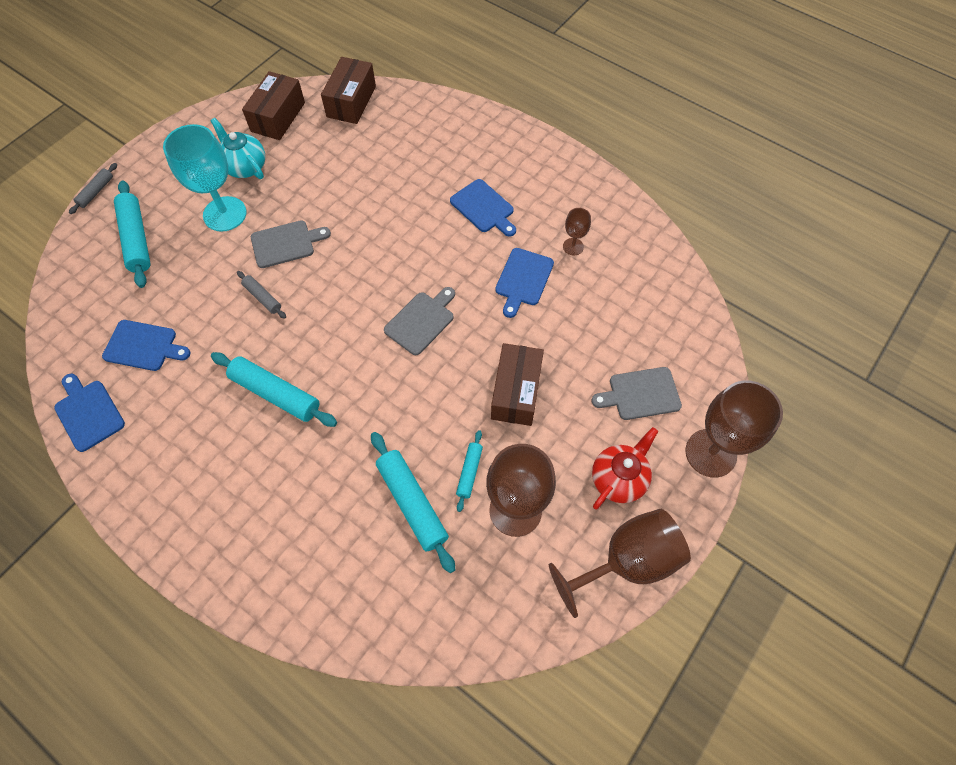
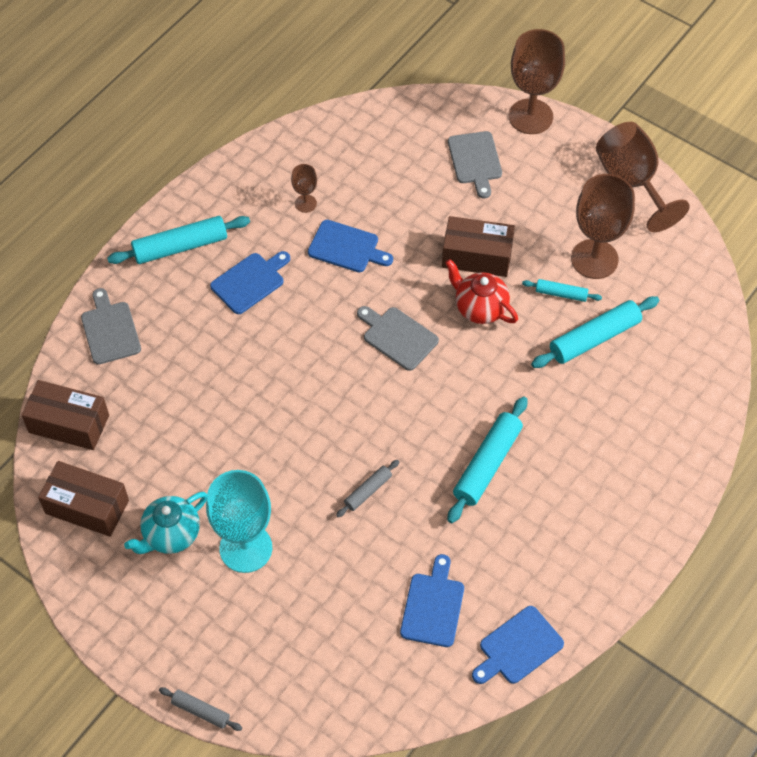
camera: 90 degrees left, 5 degrees down
(136, 239) = (280, 644): turquoise rolling pin -> turquoise rolling pin (180, 247)
(286, 243) = (293, 476): grey cutting board -> grey cutting board (110, 330)
(618, 479) = (559, 183): red teapot -> red teapot (480, 308)

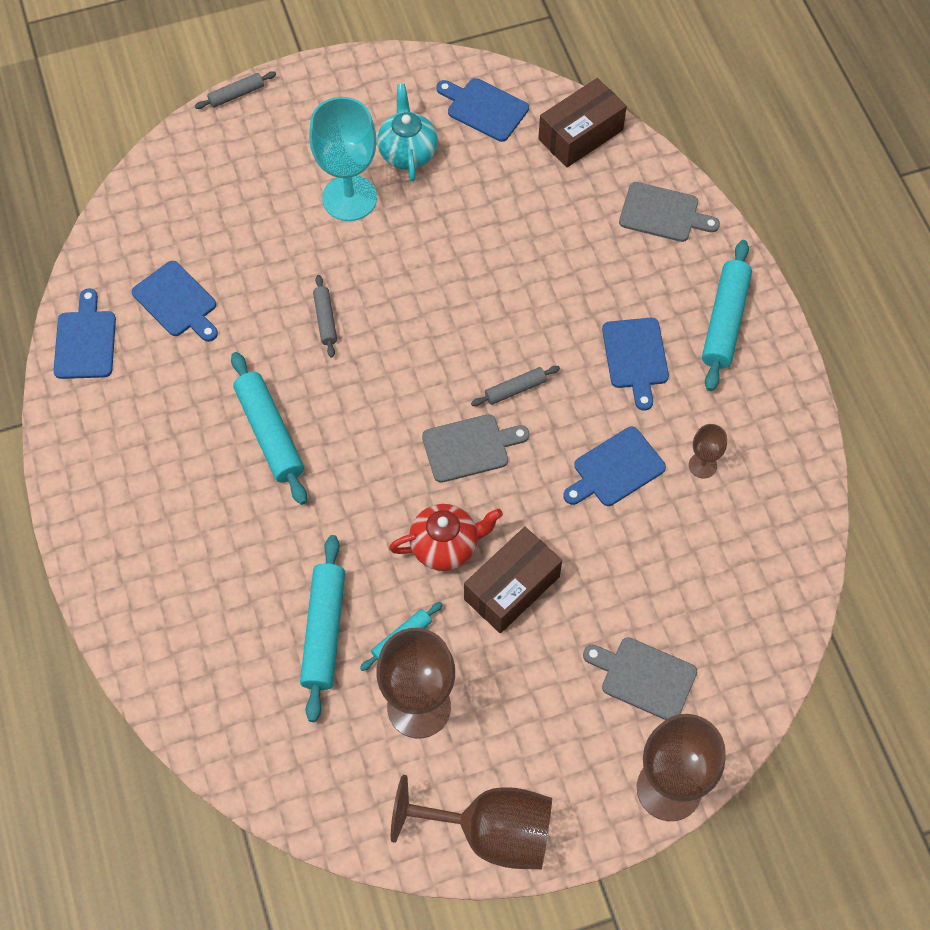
camera: 125 degrees right, 5 degrees up
(87, 507) = (484, 108): brown box -> blue cutting board
(331, 337) = (515, 389): none -> grey rolling pin

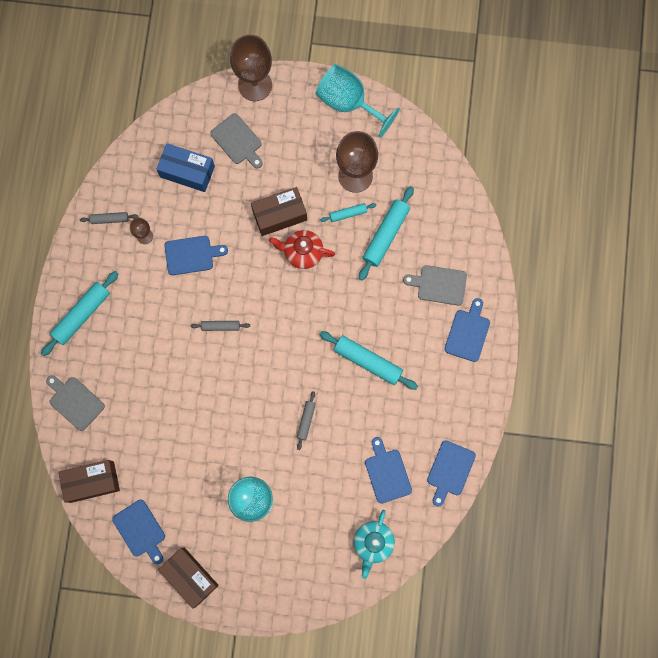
camera: 155 degrees left, 15 degrees up
(236, 95) = (291, 616): grey rolling pin -> grey rolling pin (110, 219)
(270, 433) = (367, 361): turquoise rolling pin -> turquoise rolling pin turned 60 degrees counterclockwise
(390, 86) = (190, 577): none -> brown box
(408, 153) = (204, 518): turquoise teapot -> turquoise teapot (373, 543)
(469, 447) = (263, 303): grey cutting board -> grey cutting board (439, 285)
(491, 832) = (348, 103): brown goblet -> turquoise goblet
(636, 357) = (144, 315): blue cutting board -> blue cutting board (468, 333)
(696, 591) = (187, 171): none -> blue box

